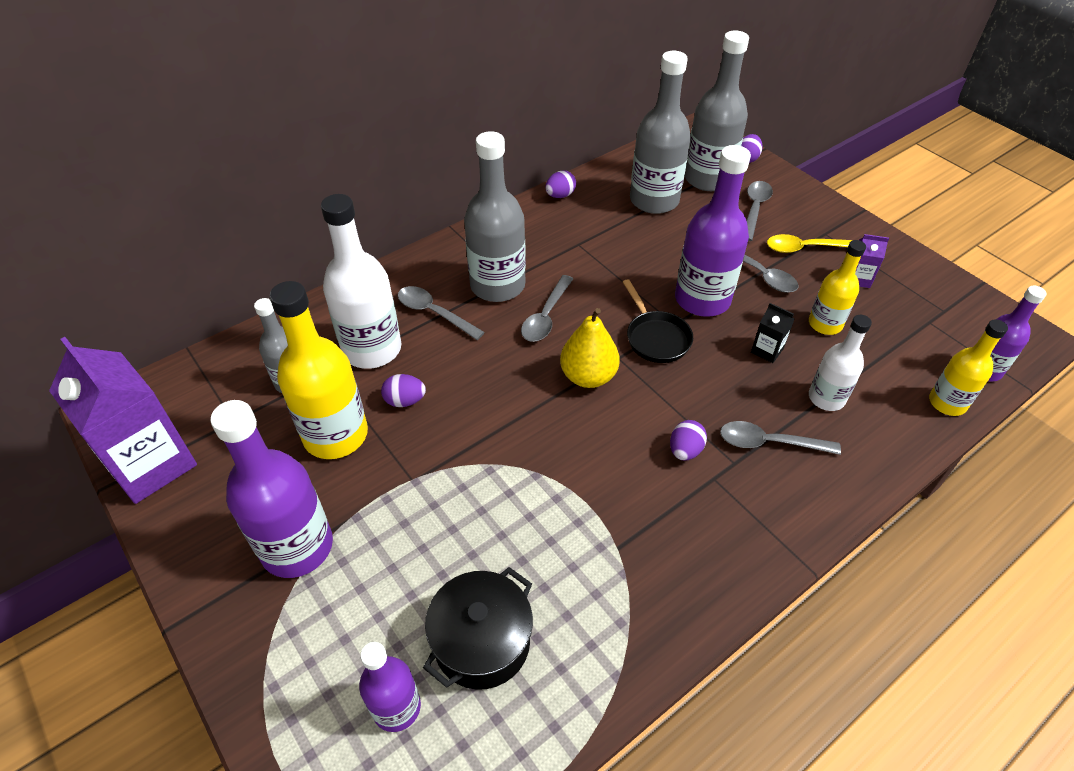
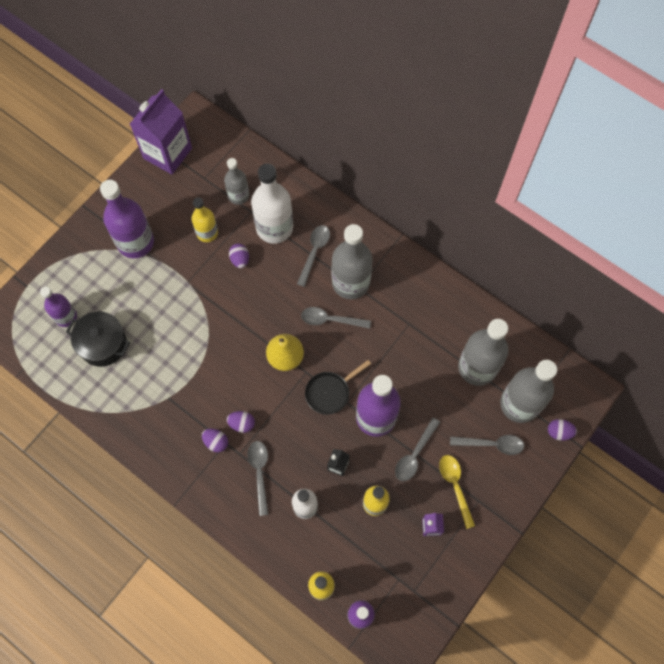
camera: 75 degrees right, 20 degrees up
(335, 435) = (207, 233): yellow bottle -> yellow bottle, size x0.59
(560, 195) = (460, 299): purple egg -> purple egg (216, 442)

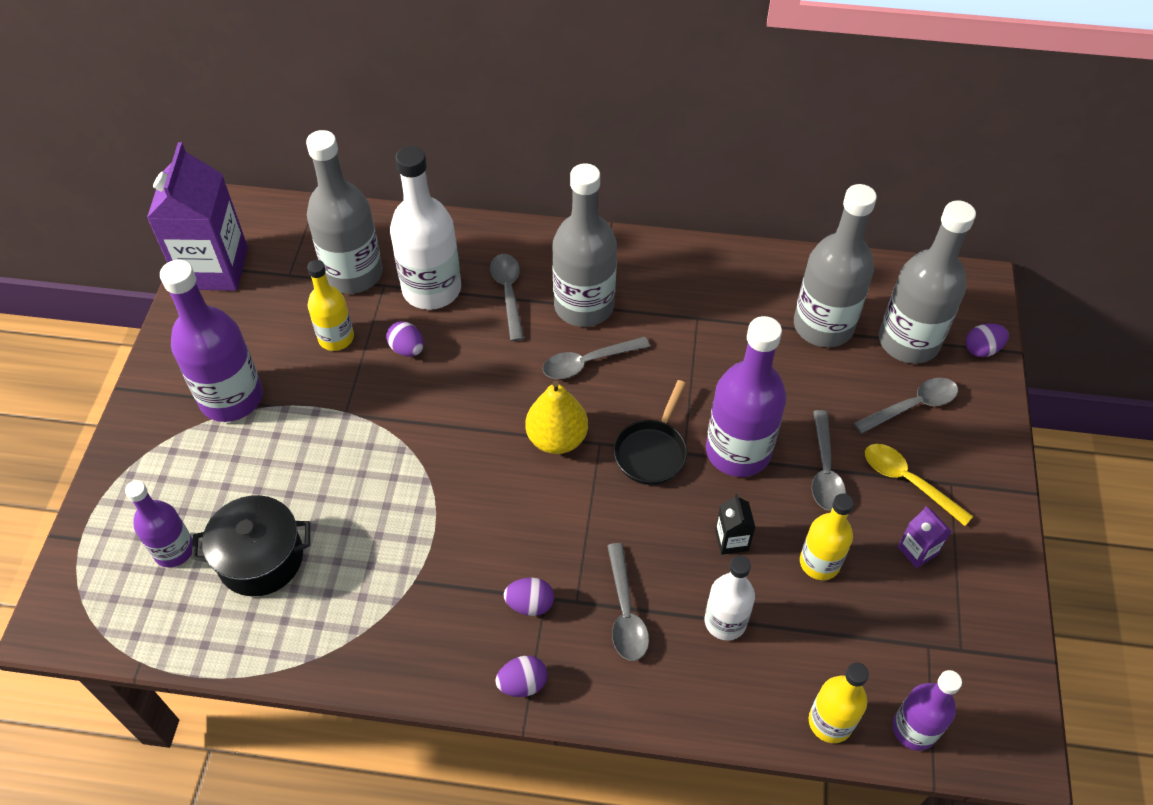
camera: 30 degrees left, 15 degrees down
(238, 195) = (353, 274): grey bottle -> grey bottle, size x1.70
(242, 424) = (552, 558): purple egg -> purple egg (522, 684)
(259, 473) = (625, 612): grey spoon -> grey spoon turned 150 degrees counterclockwise

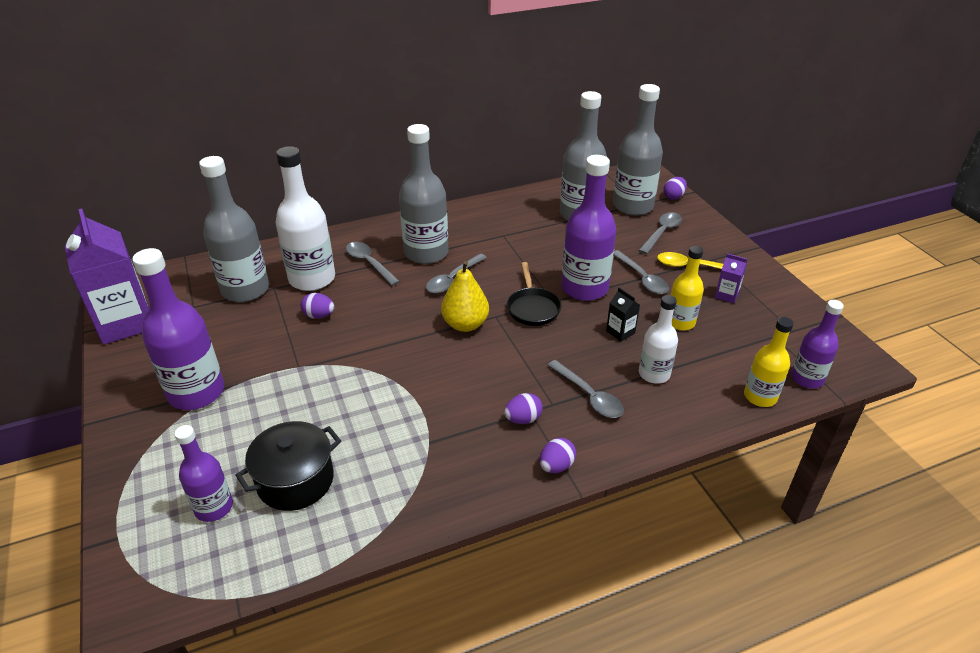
camera: 30 degrees left, 15 degrees down
(336, 338) = (258, 328): yellow bottle -> none

